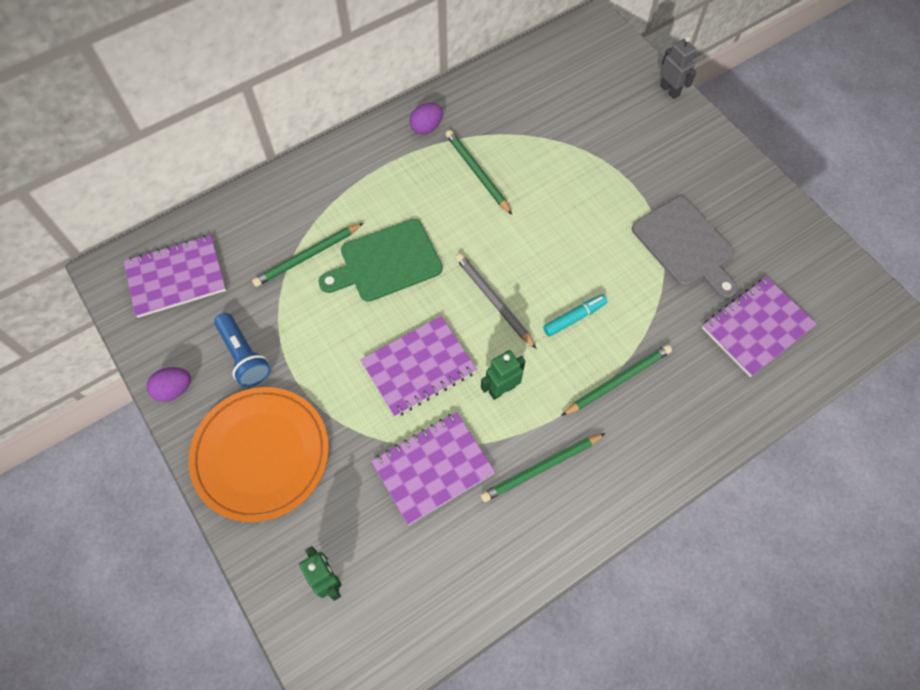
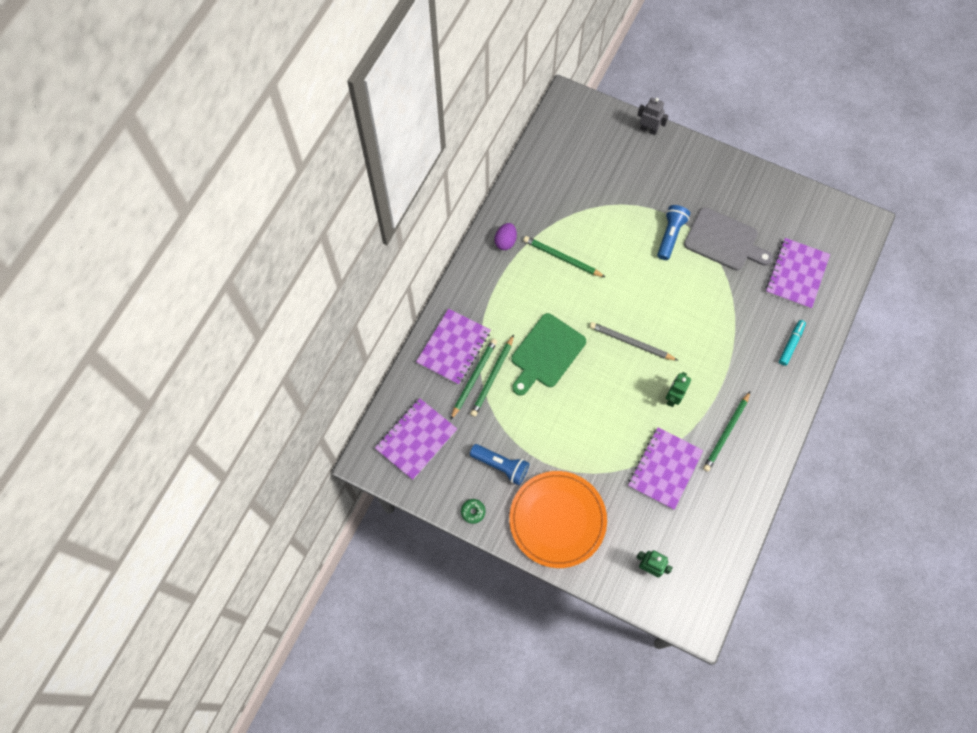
camera: 30 degrees left, 5 degrees up
(174, 389) = (473, 512): purple egg -> green donut
(418, 367) = (614, 411): purple notebook -> purple notebook (453, 347)
(574, 318) = (687, 327): turquoise marker -> turquoise marker (791, 344)
(618, 380) = (737, 353): green pencil -> green pencil (473, 378)
(621, 209) = (670, 235): none -> blue flashlight

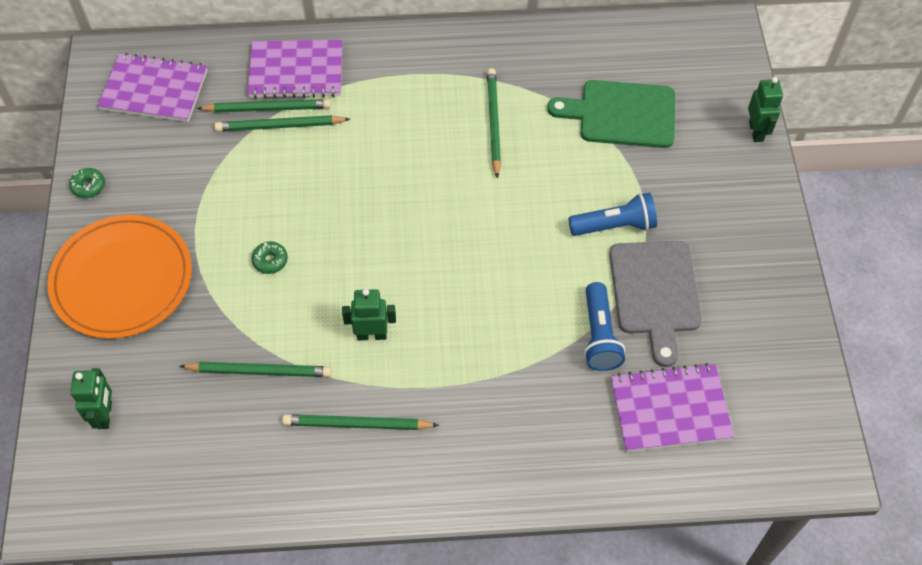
camera: 60 degrees right, 10 degrees down
(501, 466) = (165, 187): blue flashlight -> blue flashlight (599, 335)
(505, 241) = (475, 57): purple egg -> none
(546, 353) = (347, 166): green cutting board -> green cutting board (621, 114)
(591, 429) = (270, 261): none -> green donut
(631, 343) = (422, 251): grey pencil -> none
(648, 129) = (756, 131): grey robot -> green robot
(664, 469) = (259, 371): purple notebook -> green pencil
(791, 344) = (550, 450): turquoise marker -> none

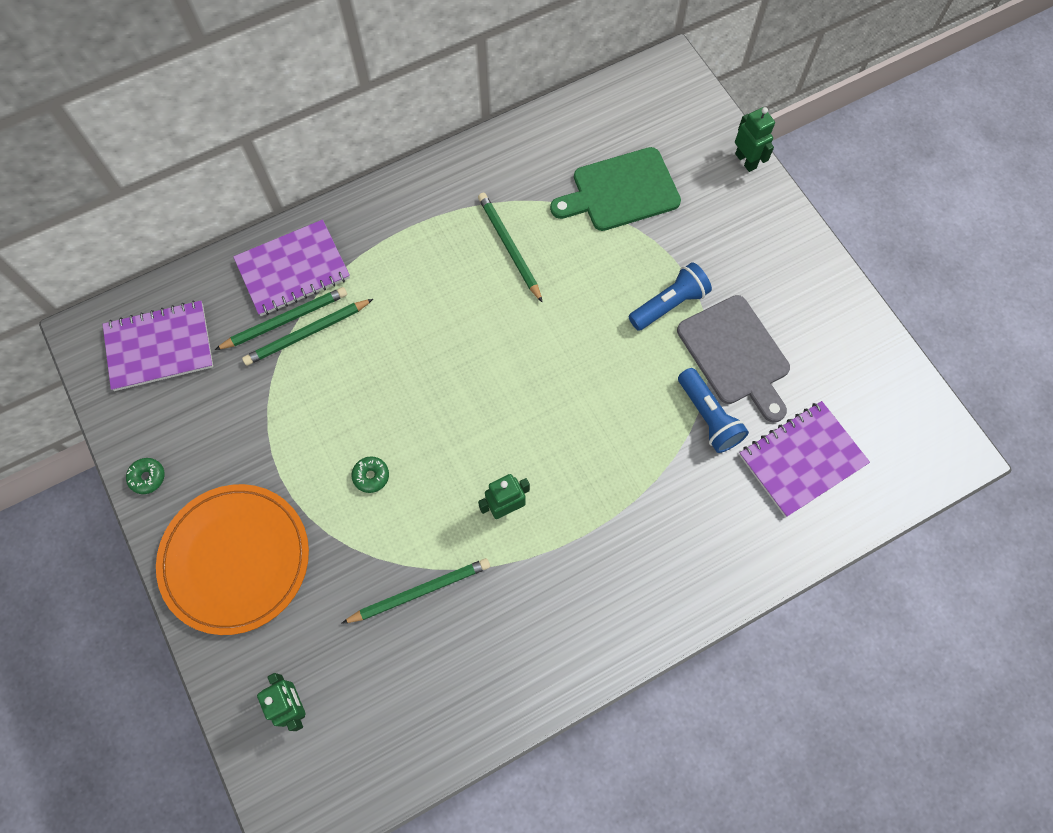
camera: 25 degrees left, 10 degrees up
(357, 425) = (538, 602): green pencil -> none

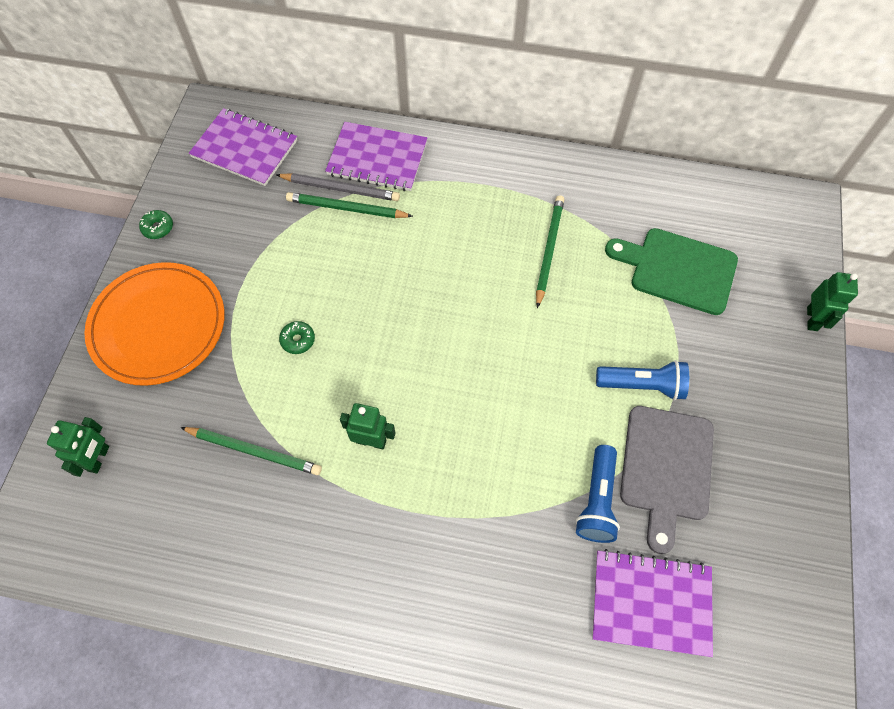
camera: 40 degrees right, 5 degrees down
(285, 320) = (340, 189): green pencil -> grey pencil

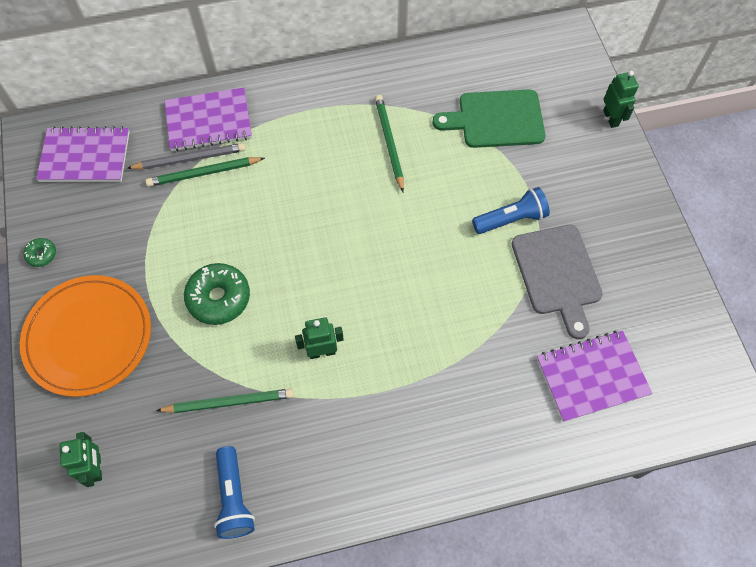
camera: 25 degrees left, 0 degrees up
(298, 340) = (219, 298): green donut -> green donut, size x2.02
(597, 500) = (518, 320): blue flashlight -> blue flashlight (234, 498)

